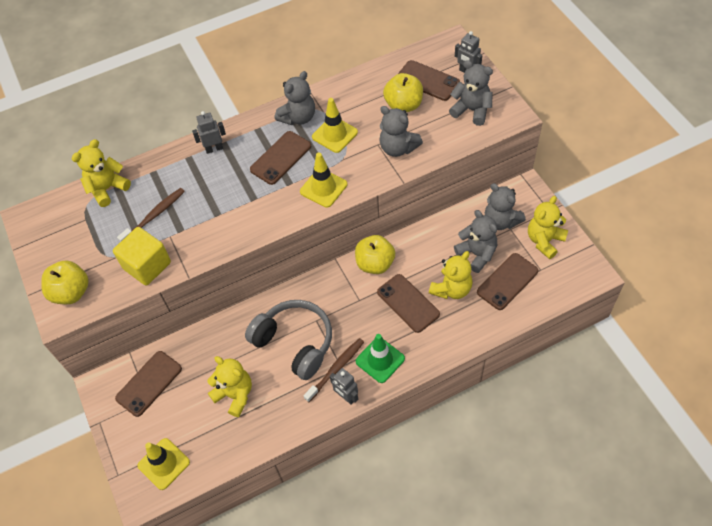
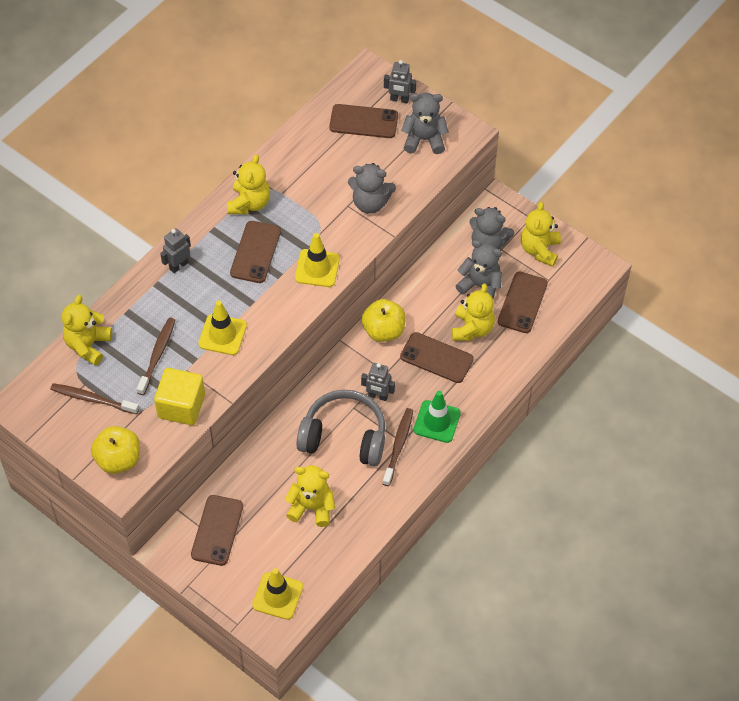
camera: 30 degrees left, 0 degrees up
(83, 234) = (92, 399): none -> brown toothbrush
(298, 117) = (249, 203): grey teddy bear -> yellow teddy bear
(334, 134) = (298, 209): yellow traffic cone -> yellow traffic cone (222, 335)
(346, 397) = (422, 467): grey robot -> grey robot (378, 396)
(403, 105) = (352, 156): yellow apple -> none

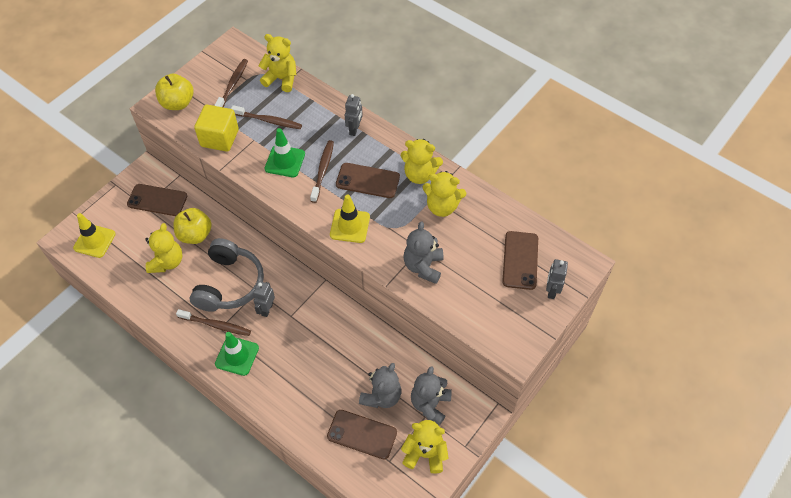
camera: 90 degrees right, 0 degrees up
(178, 265) = (354, 129): grey robot -> grey robot turned 60 degrees clockwise
(222, 335) = (285, 161): yellow traffic cone -> green traffic cone
(238, 296) = (323, 170): none -> brown toothbrush
(383, 331) = (333, 313): yellow apple -> yellow apple (195, 235)
(424, 140) = (502, 312): grey teddy bear -> none
(436, 358) = (303, 356): brown phone -> none
(472, 329) = (333, 387): yellow teddy bear -> yellow teddy bear (442, 206)

